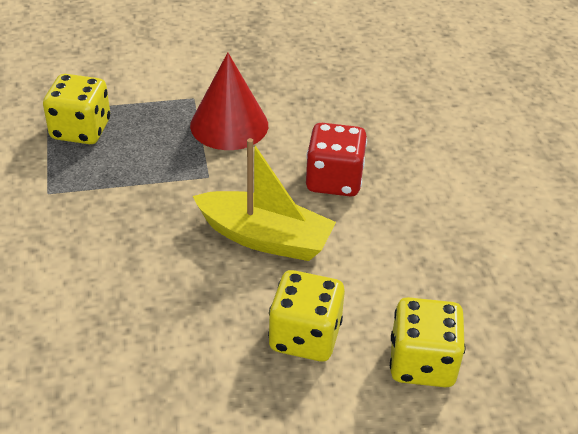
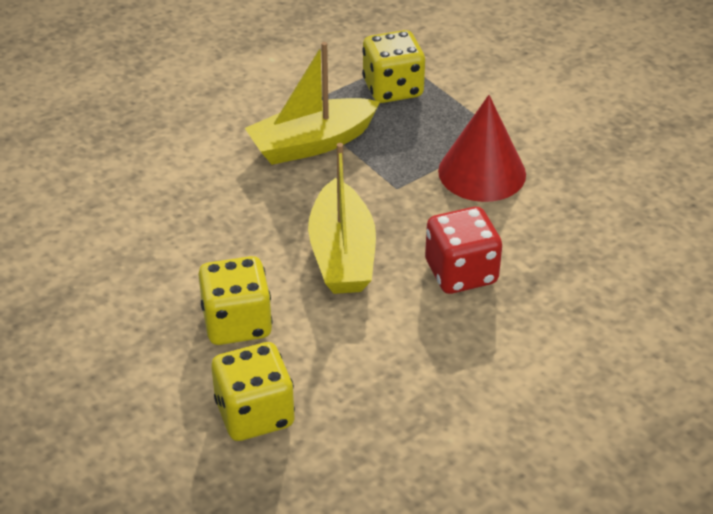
camera: 65 degrees right, 0 degrees up
(107, 204) = (311, 143): none -> yellow boat

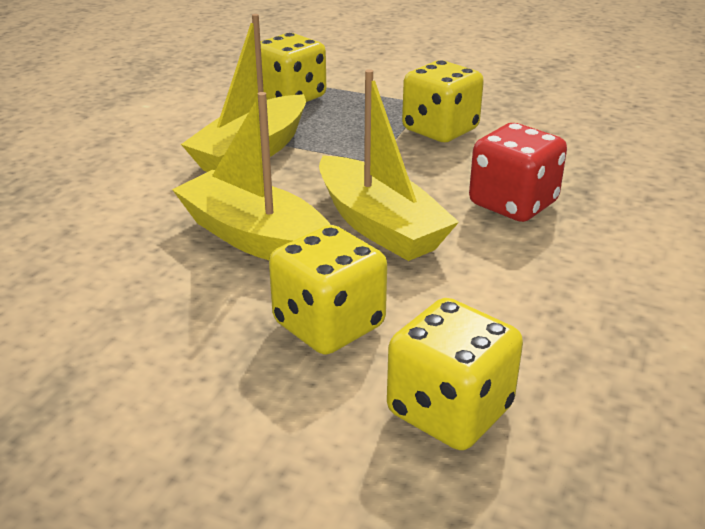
camera: 30 degrees left, 10 degrees down
(248, 231) = (255, 238): none -> yellow boat
(482, 172) = (440, 130): red cone -> yellow dice

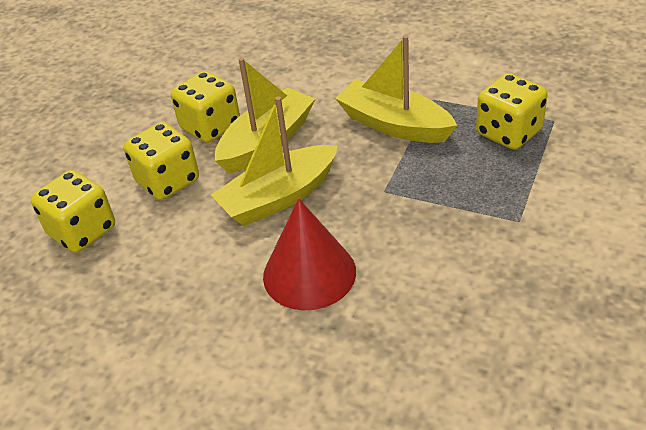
camera: 95 degrees right, 10 degrees up
(440, 130) = (452, 230): yellow dice -> yellow dice (210, 127)
(513, 204) = (309, 273): red dice -> red cone

